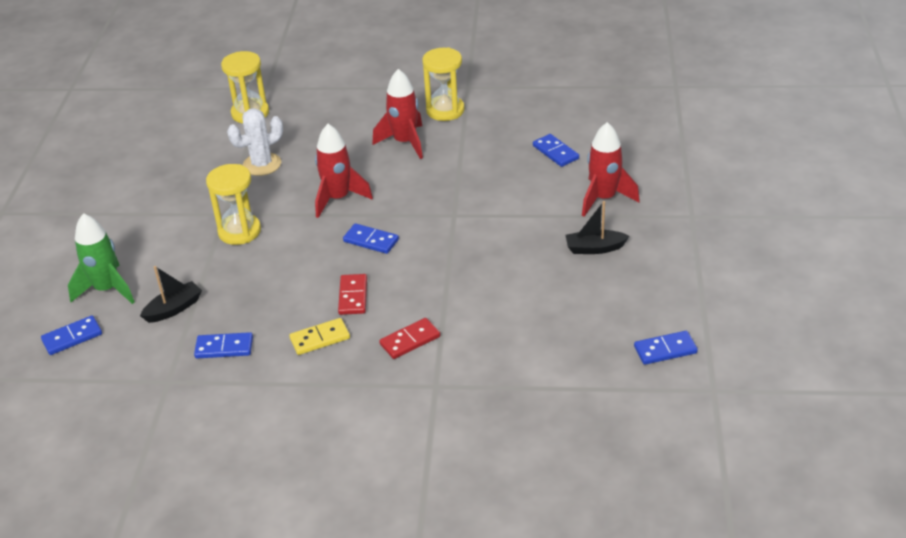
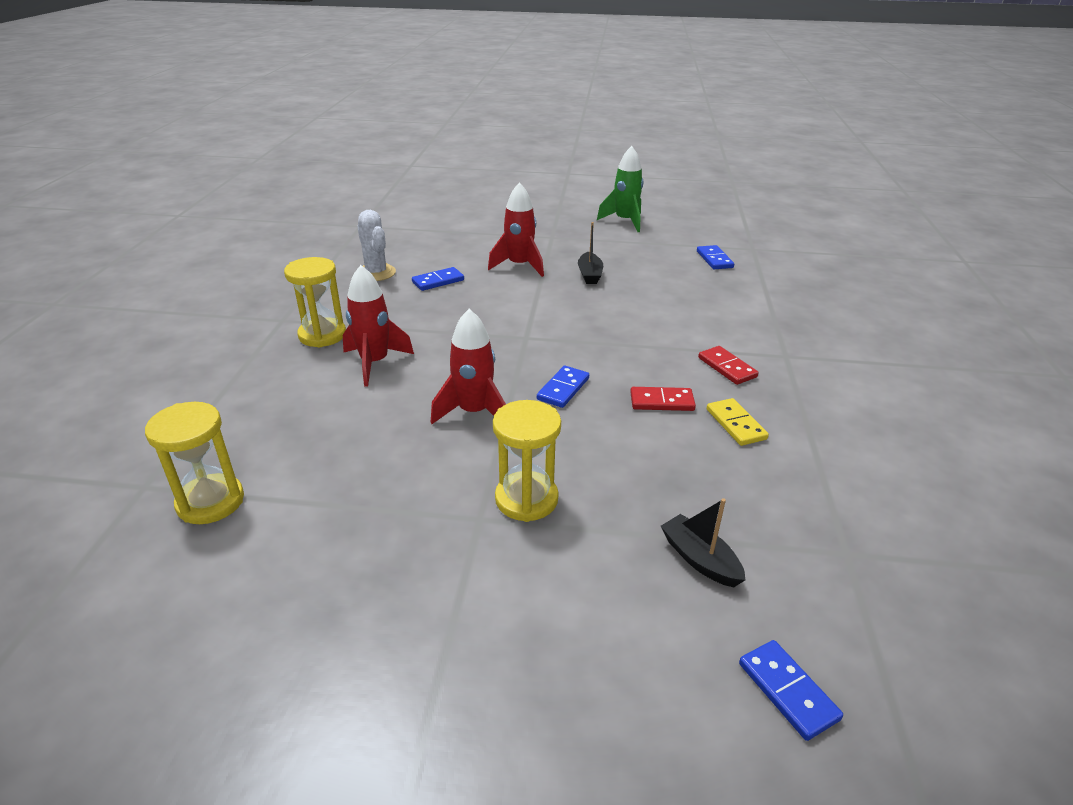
camera: 90 degrees left, 5 degrees down
(107, 289) = (660, 654): green rocket -> green rocket (625, 221)
(224, 348) = (769, 501): blue domino -> none
(262, 164) = (366, 483): white cactus -> white cactus (376, 273)

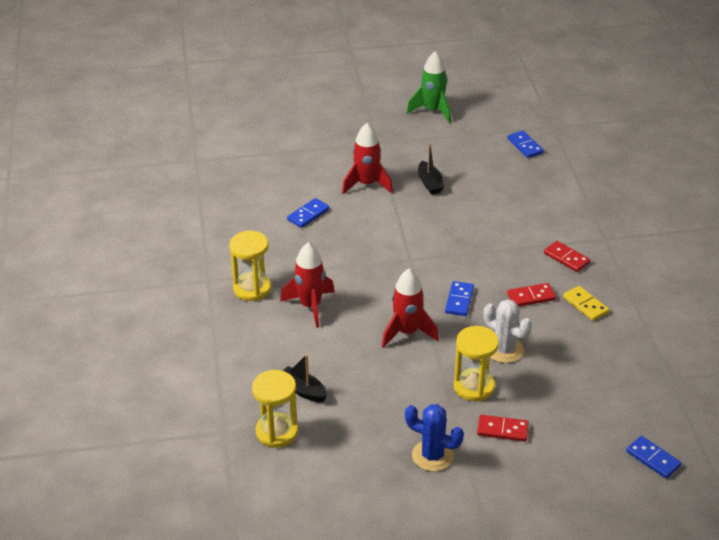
camera: 15 degrees left, 5 degrees up
(376, 273) = (250, 215): white cactus -> white cactus (504, 350)
(405, 590) = (432, 456): none -> blue cactus
(538, 574) = (502, 430): none -> red domino
(699, 559) = (589, 401): black boat -> black boat (302, 390)

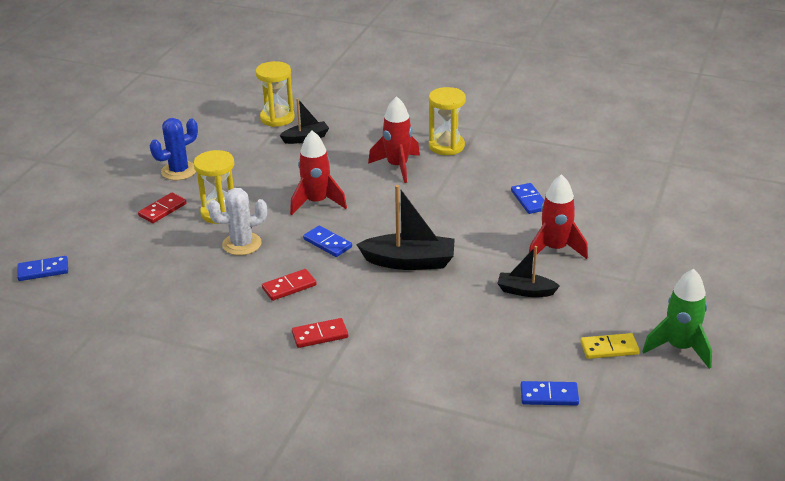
camera: 120 degrees right, 5 degrees down
(444, 248) = (409, 262): none -> black boat
(531, 297) = (289, 287): red domino -> red domino turned 45 degrees clockwise
(585, 305) = (243, 316): yellow domino -> yellow domino (609, 348)

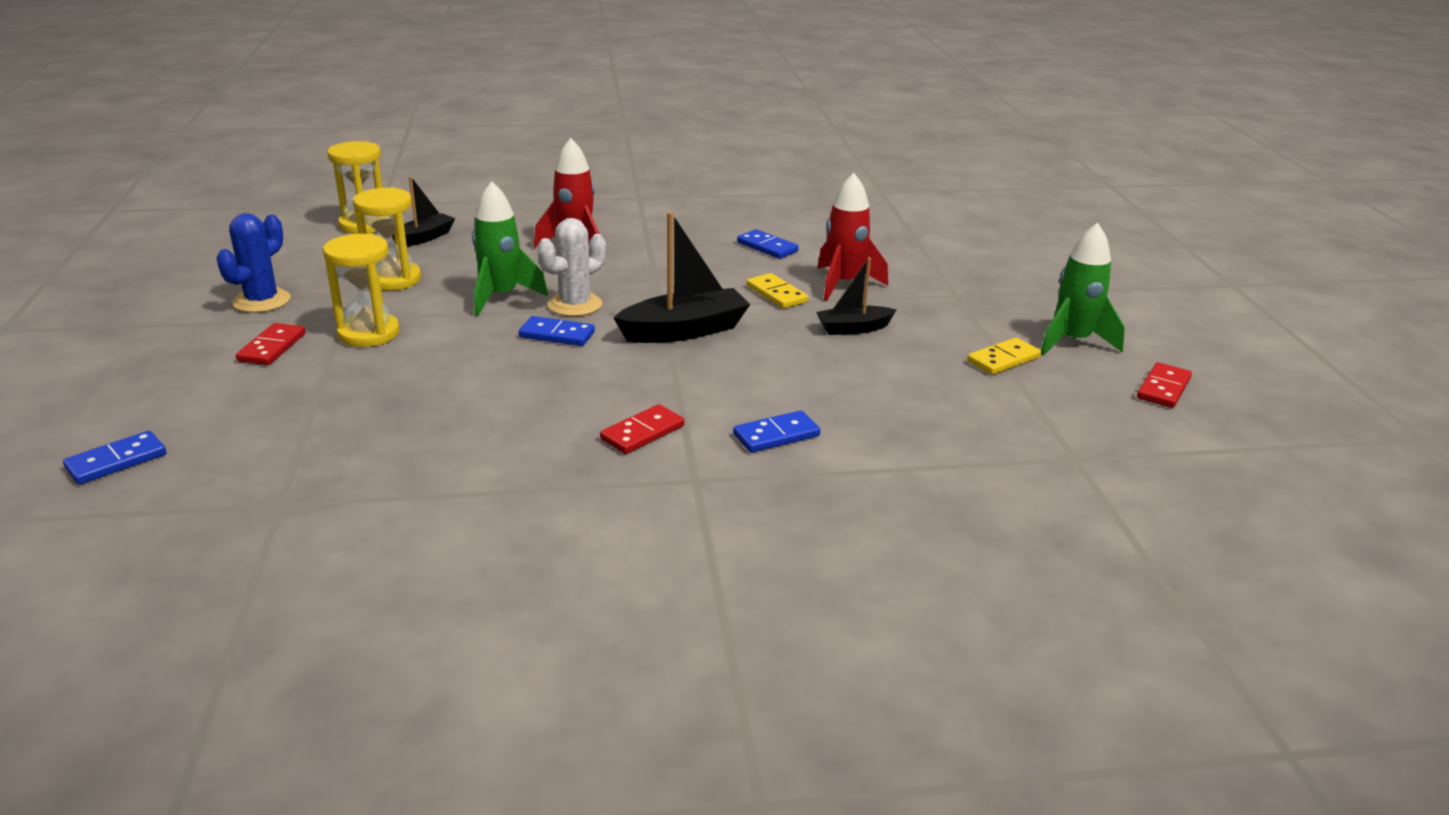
camera: 30 degrees left, 5 degrees down
(242, 244) = (433, 360): white cactus -> white cactus (575, 305)
(289, 287) = (547, 391): red domino -> red domino (1163, 388)
(317, 202) = (501, 297): red rocket -> green rocket
(446, 146) = (618, 216): yellow hourglass -> yellow hourglass (393, 279)
(498, 246) = (776, 294): none -> yellow domino
(549, 396) = (991, 421): blue domino -> blue domino (776, 435)

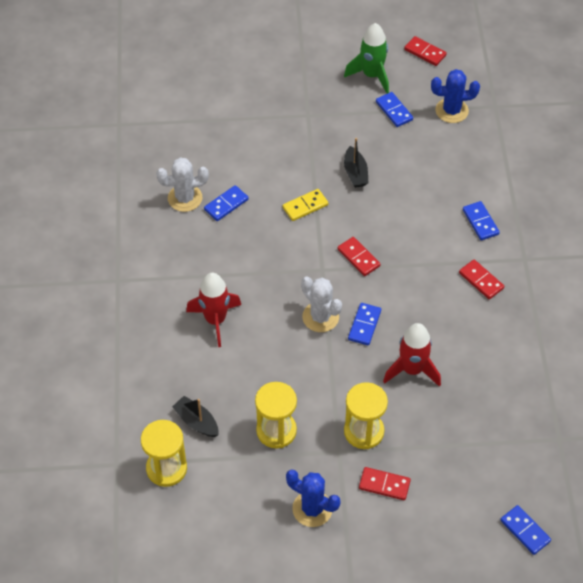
camera: 85 degrees left, 25 degrees up
(501, 297) = (307, 360): green rocket -> none
(684, 331) = (358, 257): black boat -> red domino
(772, 225) = (185, 198): none -> white cactus
(844, 284) = (290, 169): red rocket -> red rocket (412, 370)
(1003, 359) = (394, 111): yellow domino -> blue domino
(1035, 412) = (451, 111): none -> blue cactus

